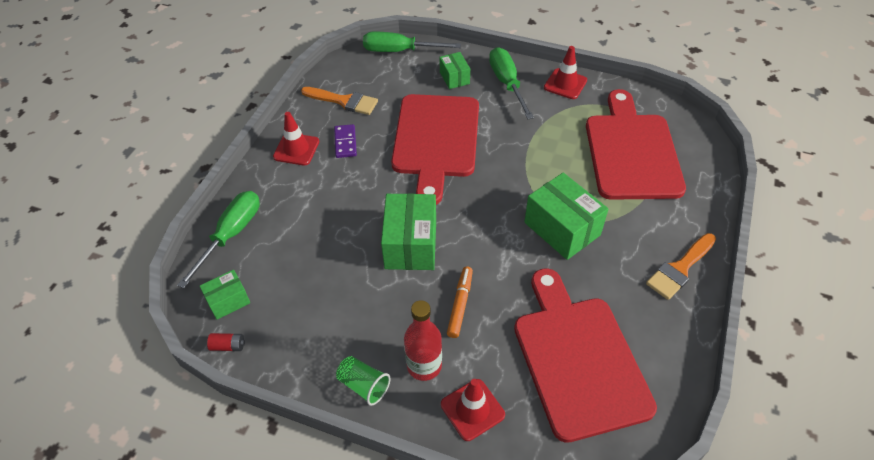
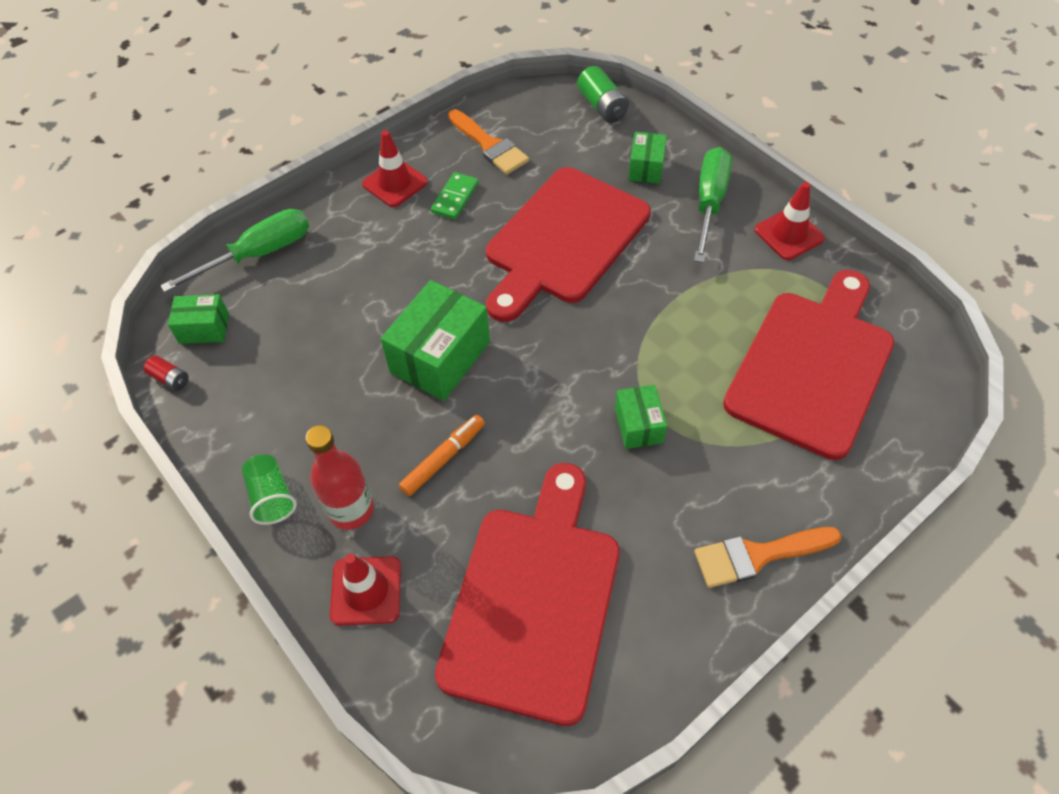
camera: 30 degrees right, 5 degrees up
(345, 142) = (455, 198): purple domino -> green domino
(399, 51) = (602, 106): green screwdriver -> green battery
(562, 229) = (638, 425): green box -> green box, size x0.55

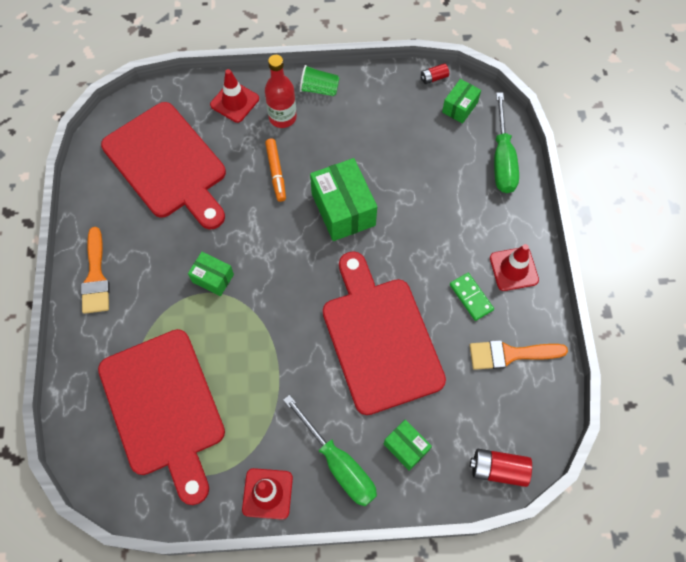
camera: 125 degrees right, 10 degrees up
(602, 106) = (498, 469): green battery -> red battery
(758, 555) = (95, 277): orange brush -> orange brush turned 150 degrees clockwise

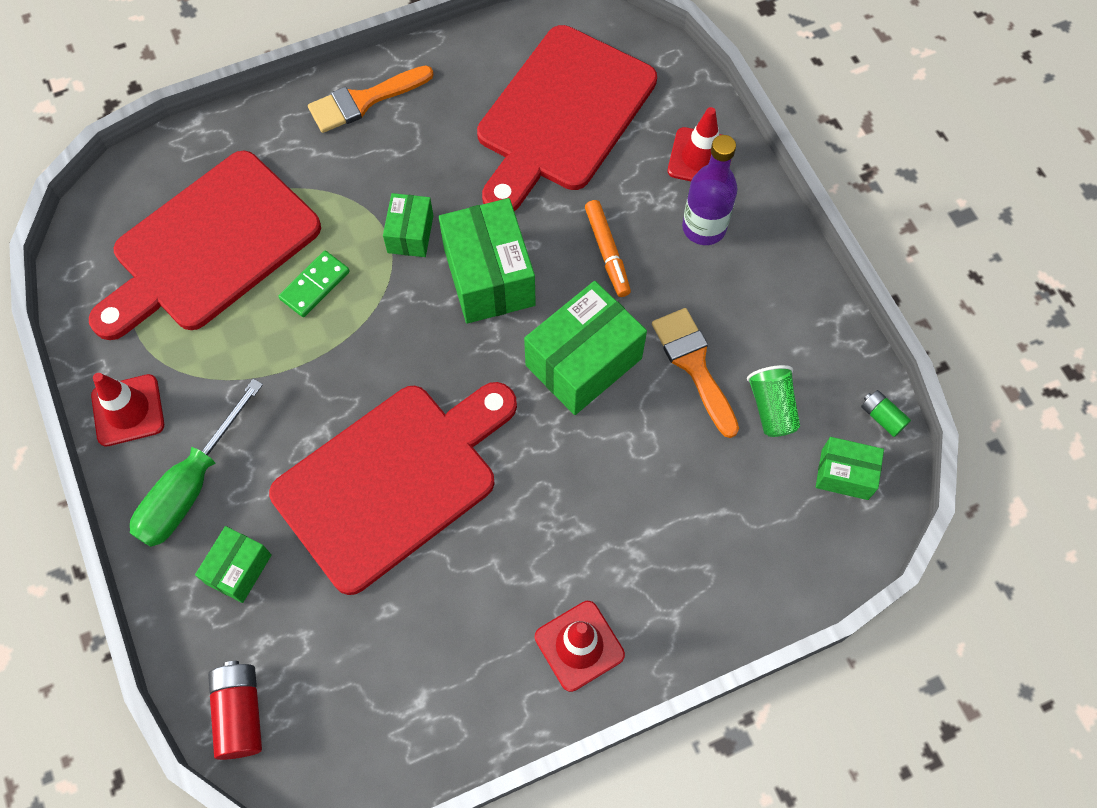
camera: 70 degrees right, 0 degrees up
(264, 242) = (489, 276): none -> green box
(276, 172) = (607, 252): orange marker -> orange marker turned 75 degrees counterclockwise
(282, 117) = (704, 228): red bottle -> purple bottle
(319, 89) = (777, 259): green cup -> green cup (772, 408)
(433, 78) = (882, 417): red battery -> green battery
(471, 297) = (506, 593): green domino -> green domino (315, 285)
(502, 159) = (776, 571): green screwdriver -> none
(510, 354) = (430, 680): orange brush -> orange brush (694, 365)

